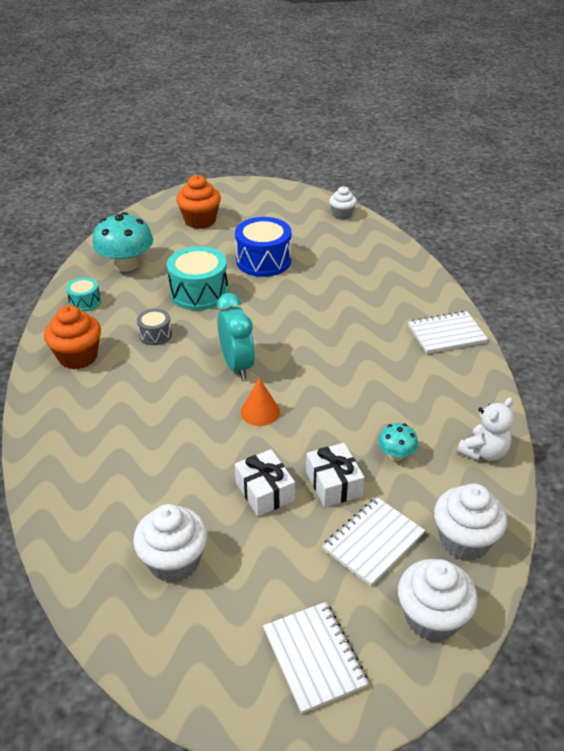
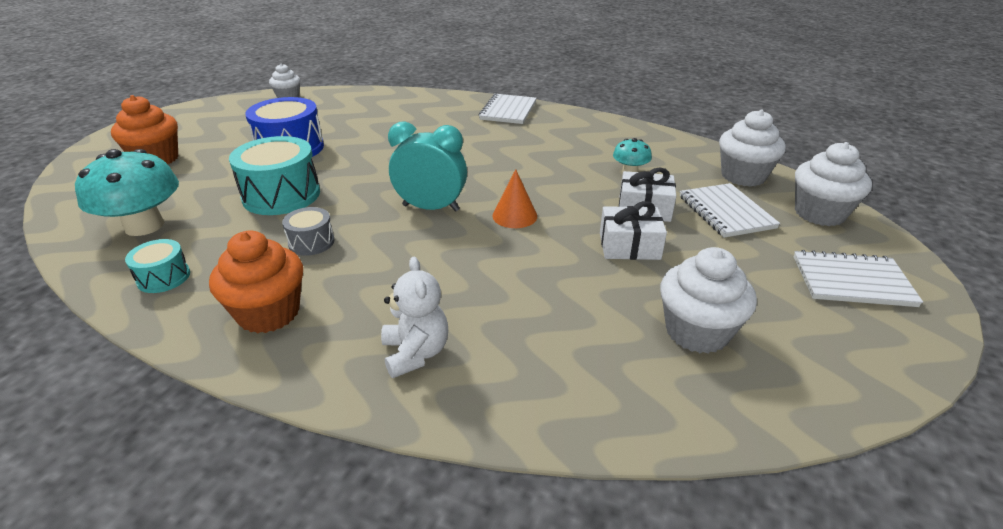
camera: 60 degrees left, 5 degrees down
(483, 452) = (654, 140): white teddy bear -> white teddy bear (415, 353)

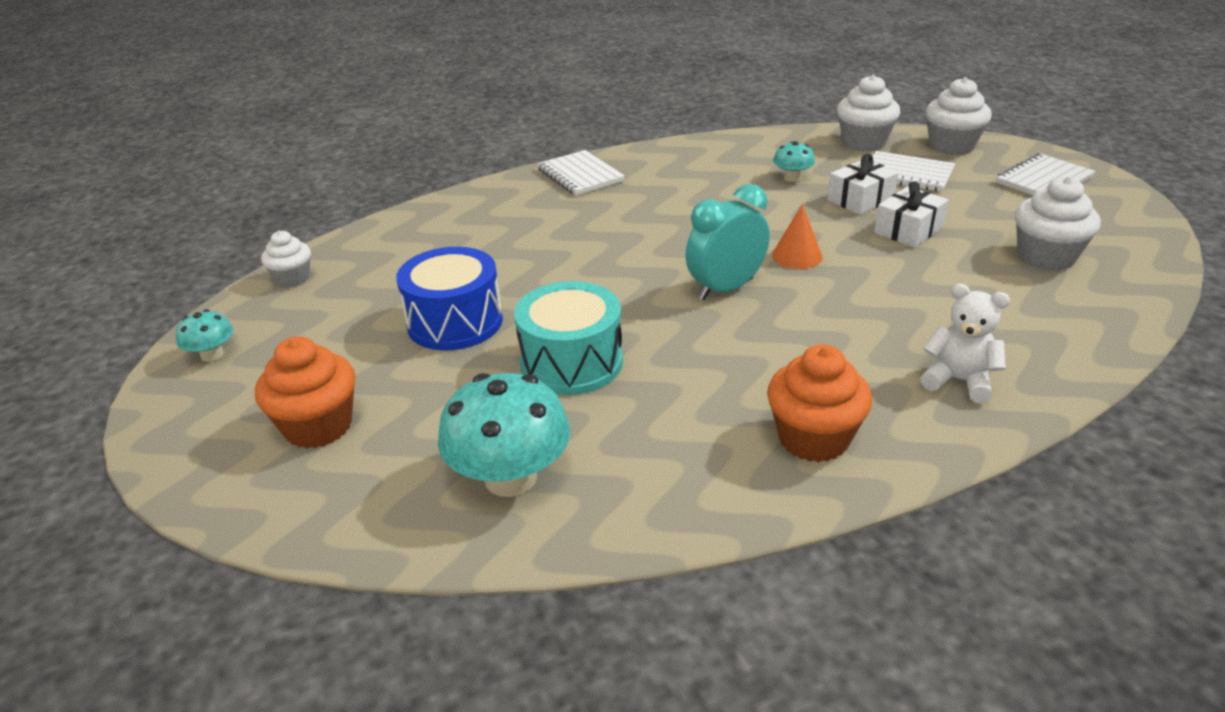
camera: 45 degrees left, 0 degrees up
(163, 277) = (661, 490): turquoise drum -> none
(199, 112) = (212, 355): none -> turquoise mushroom
(311, 242) = (705, 375): grey drum -> none

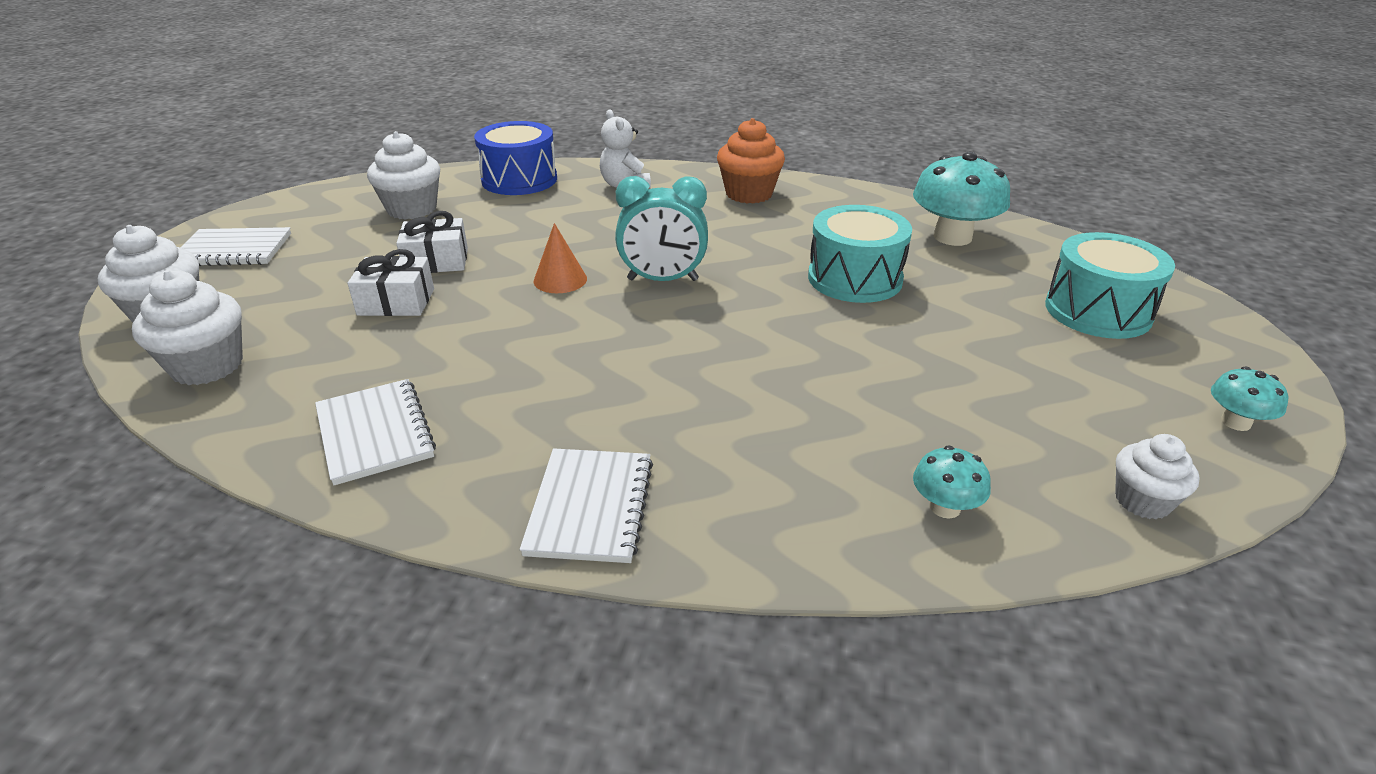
camera: 145 degrees left, 0 degrees up
(318, 426) = (1097, 311): orange cupcake -> turquoise drum
(455, 322) = (937, 350): blue drum -> blue drum (519, 180)
(792, 178) = (385, 357): turquoise mushroom -> turquoise mushroom (945, 507)
(907, 174) = (292, 306): white notebook -> white notebook (375, 433)

